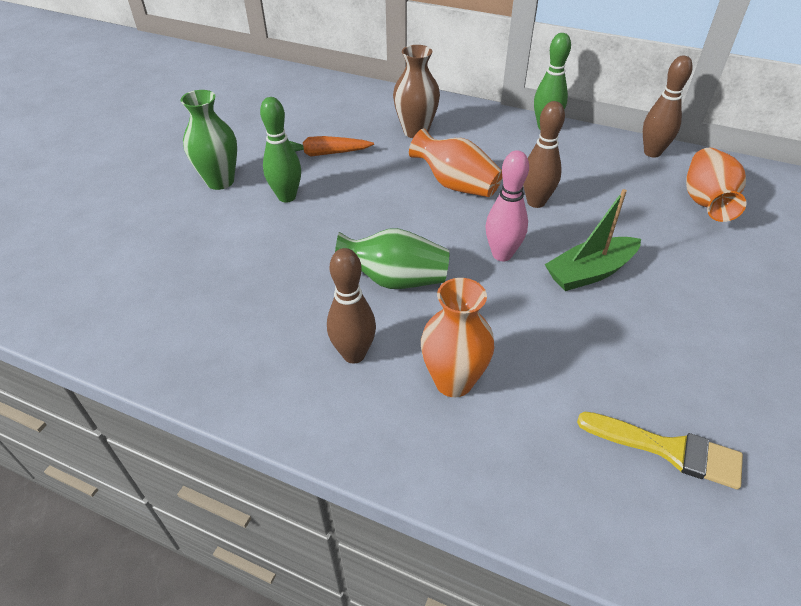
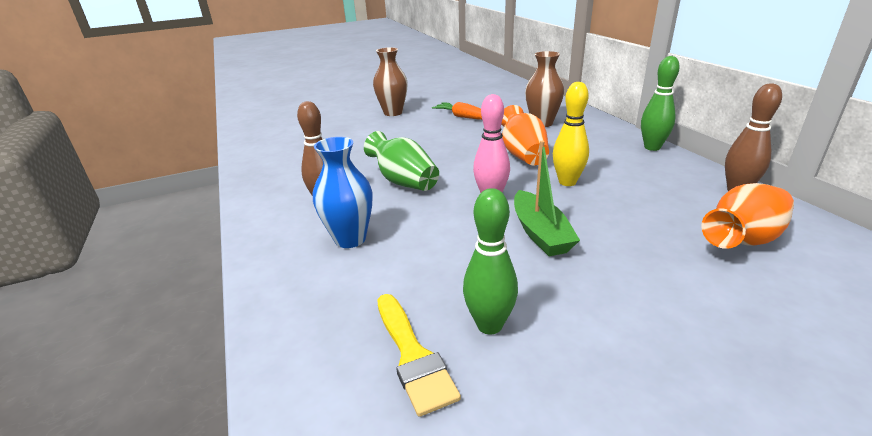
camera: 45 degrees right, 15 degrees down
(220, 181) = (393, 113): green vase -> brown vase
(287, 197) = (413, 128): green bowling pin -> green bowling pin (489, 325)
(453, 381) = (350, 239): orange vase -> blue vase
(536, 202) = (567, 182): brown bowling pin -> yellow bowling pin
(590, 272) = (540, 233): green boat -> green boat turned 120 degrees counterclockwise

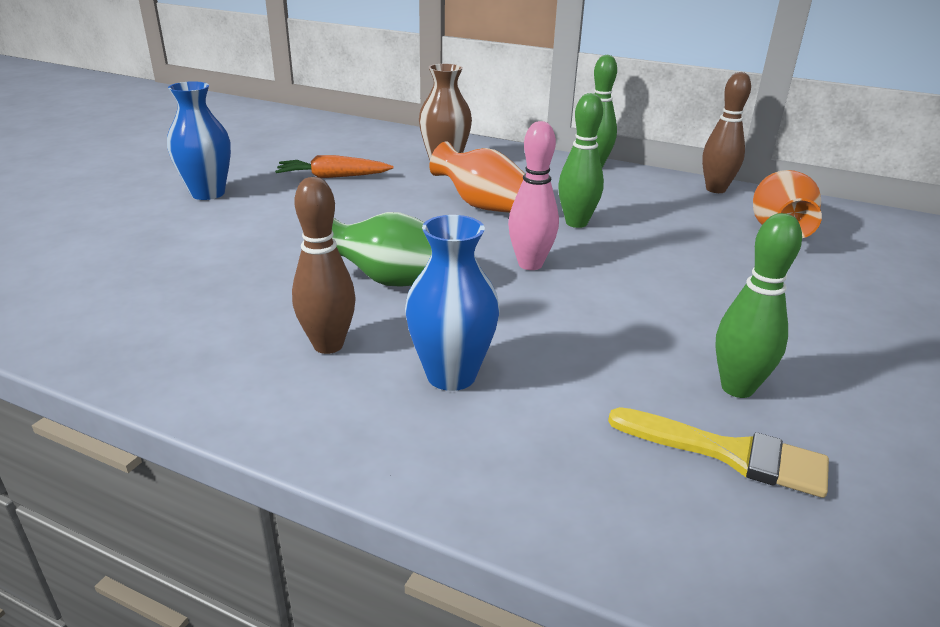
camera: 45 degrees left, 0 degrees up
(393, 113) = (208, 193): brown vase -> blue vase
(540, 233) = (636, 283): green boat -> none
(567, 182) = (576, 223): yellow bowling pin -> green bowling pin

